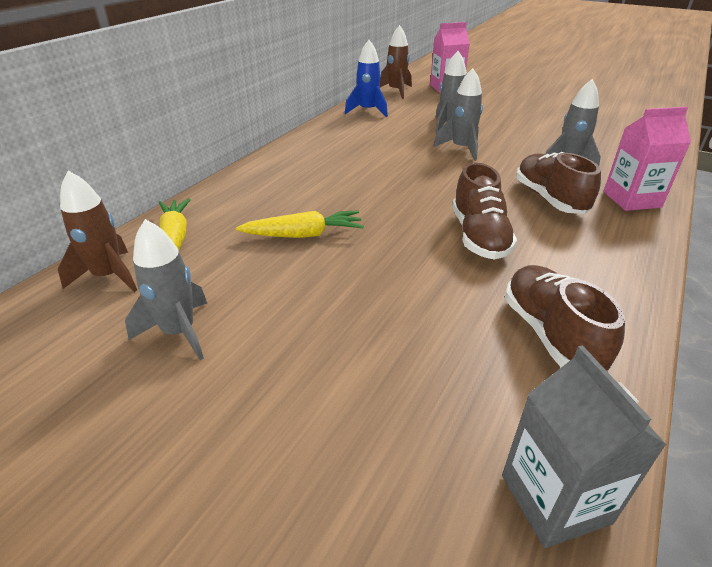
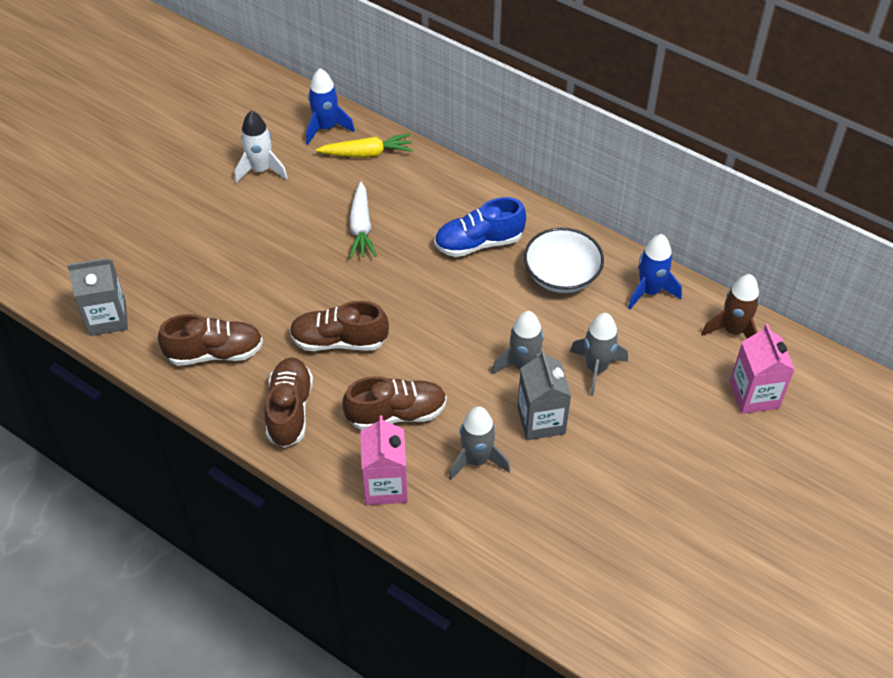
camera: 95 degrees right, 15 degrees up
(108, 276) = (326, 128): brown rocket -> blue rocket
(179, 332) = (261, 170): grey rocket -> white rocket
(303, 235) = (361, 227): yellow carrot -> white carrot
(323, 170) = (479, 243): none -> blue shoe
(358, 137) = (561, 275): none -> white bowl
(510, 142) = (541, 420): none -> grey carton
(594, 260) = (290, 410): none -> brown shoe

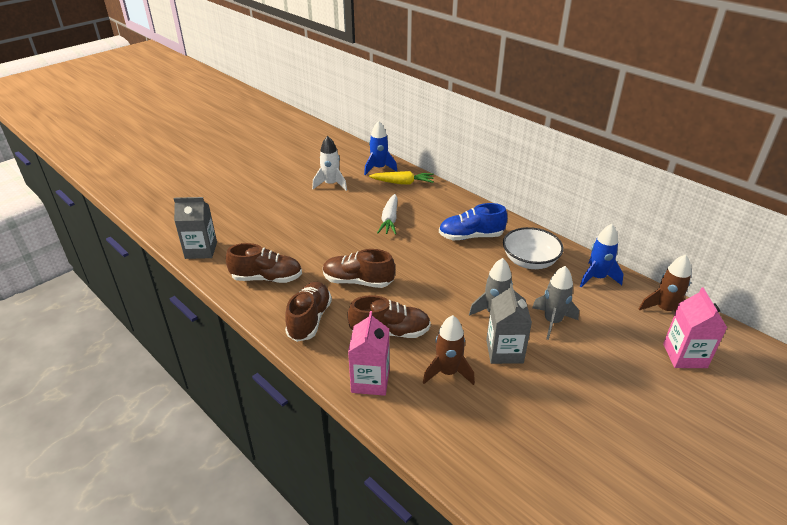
camera: 10 degrees right, 15 degrees down
(476, 460) = (448, 372): grey rocket -> brown rocket

